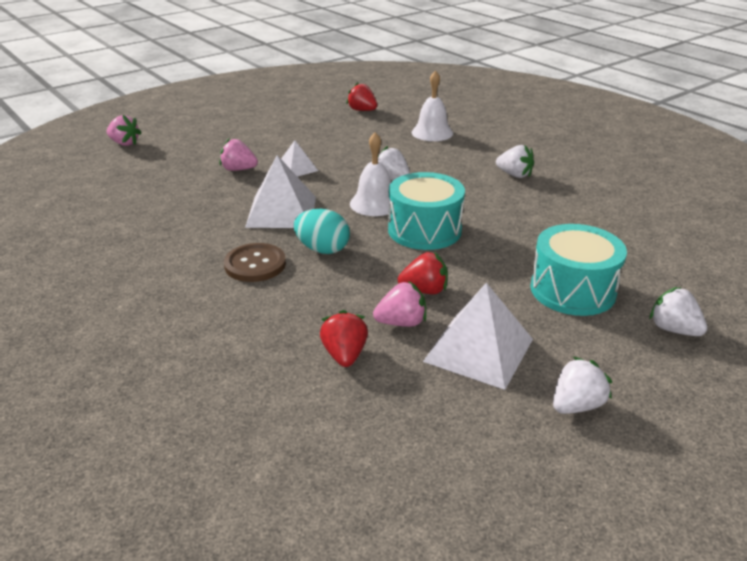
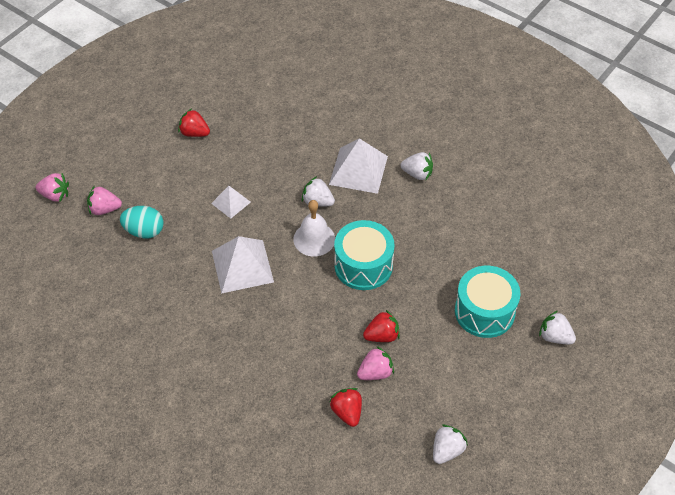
camera: 15 degrees left, 20 degrees up
(238, 169) = (180, 215): pink strawberry -> pink strawberry (104, 209)
(255, 264) = (248, 335): brown button -> none
(322, 249) = (293, 306): turquoise egg -> turquoise egg (144, 231)
(362, 110) = (256, 93): red strawberry -> red strawberry (194, 133)
(432, 132) = (332, 120): white bell -> none
(479, 350) = (433, 386): white pyramid -> white pyramid (358, 170)
(576, 405) = (501, 420): white strawberry -> white strawberry (447, 450)

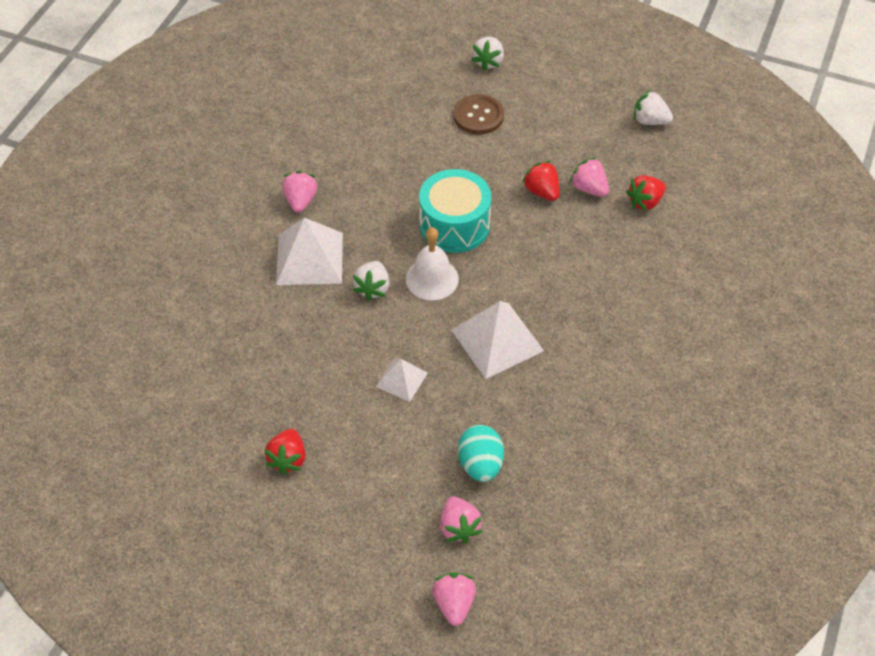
camera: 105 degrees left, 0 degrees up
(417, 174) = (300, 201): white strawberry -> pink strawberry
(484, 311) = (478, 116): turquoise drum -> brown button

